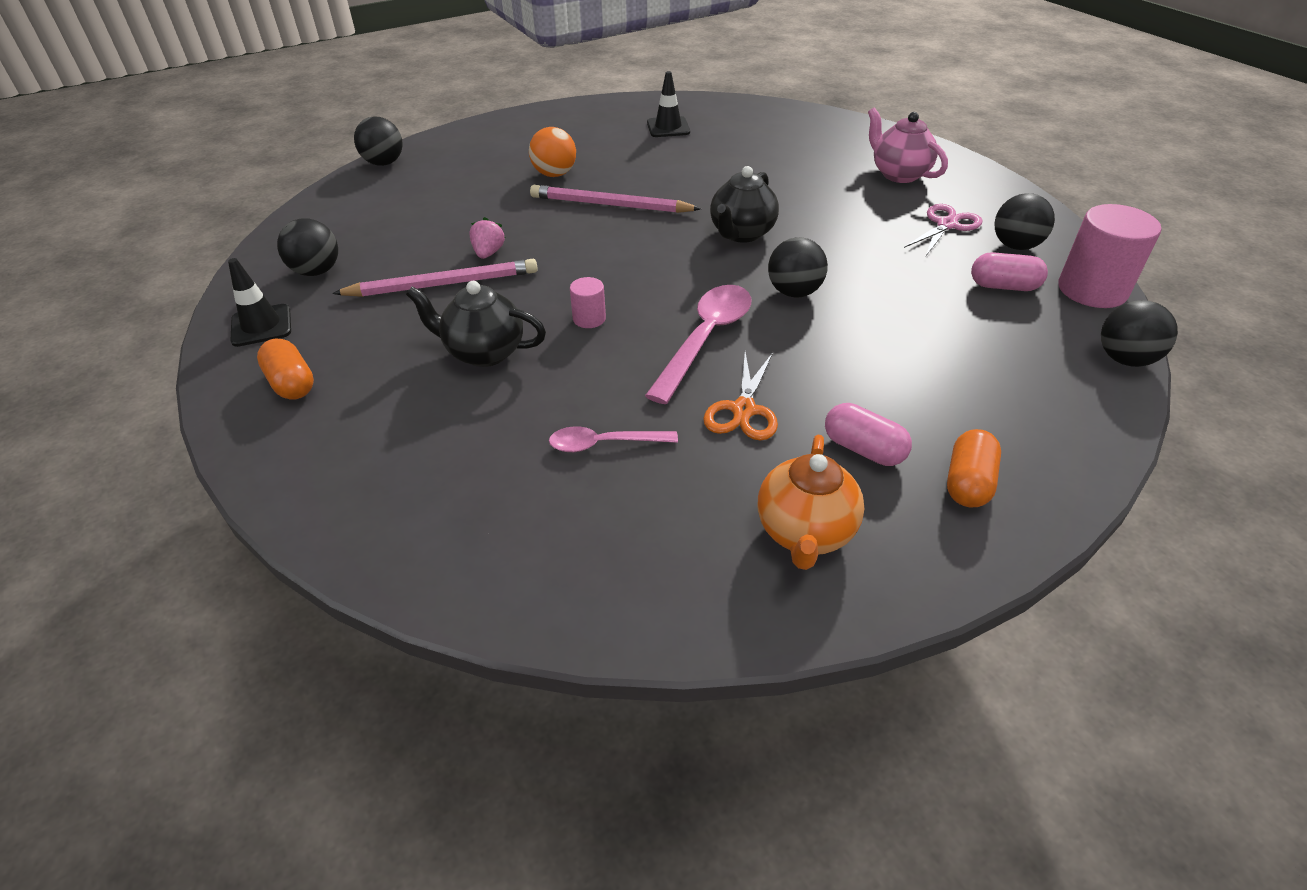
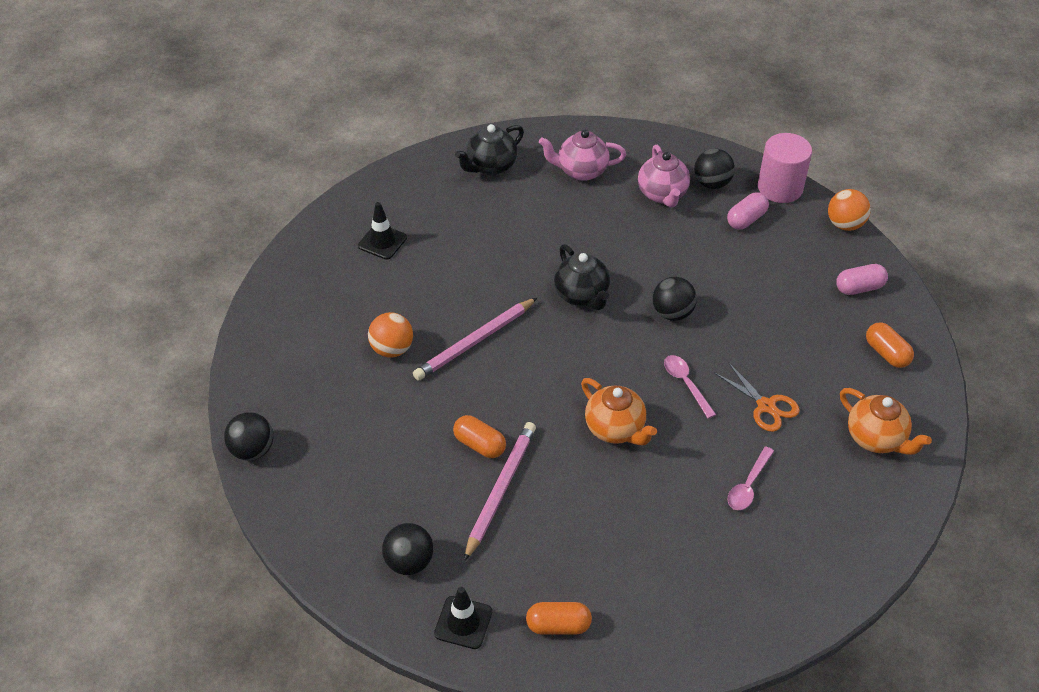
camera: 55 degrees left, 5 degrees up
(484, 352) = (608, 503): black teapot -> black teapot (490, 166)
(488, 253) = (479, 445): pink strawberry -> orange capsule
(589, 319) = (615, 429): pink cylinder -> orange teapot
(705, 339) = (686, 384): pink spoon -> pink spoon, size x0.59
(863, 449) = (834, 376): pink capsule -> pink capsule (859, 288)
(946, 225) = (662, 194): pink scissors -> pink teapot
(1124, 359) = (845, 224): black ball -> orange ball

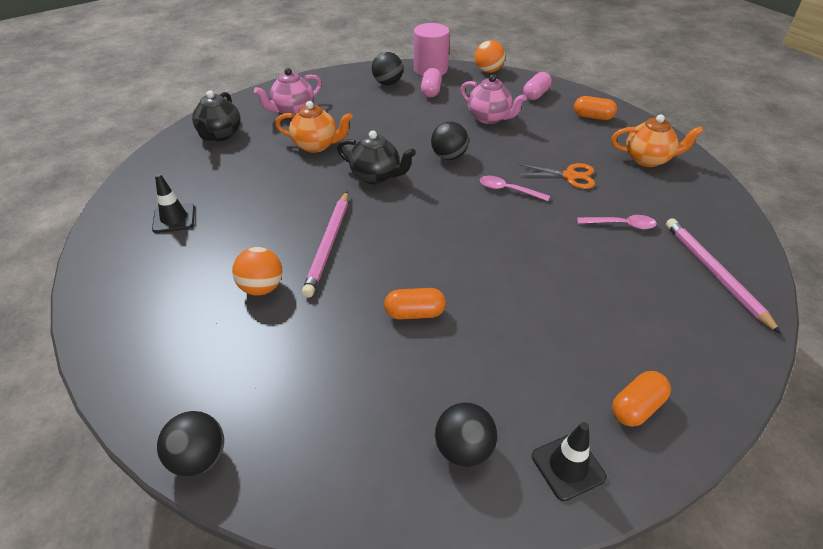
camera: 40 degrees left, 5 degrees down
(500, 490) = (470, 336): pink pencil -> pink pencil (715, 274)
(615, 429) = (499, 242): orange teapot -> orange teapot (316, 145)
(662, 194) = (363, 100): pink teapot -> pink teapot (489, 118)
(748, 485) = (621, 225): pink spoon -> pink spoon turned 75 degrees counterclockwise

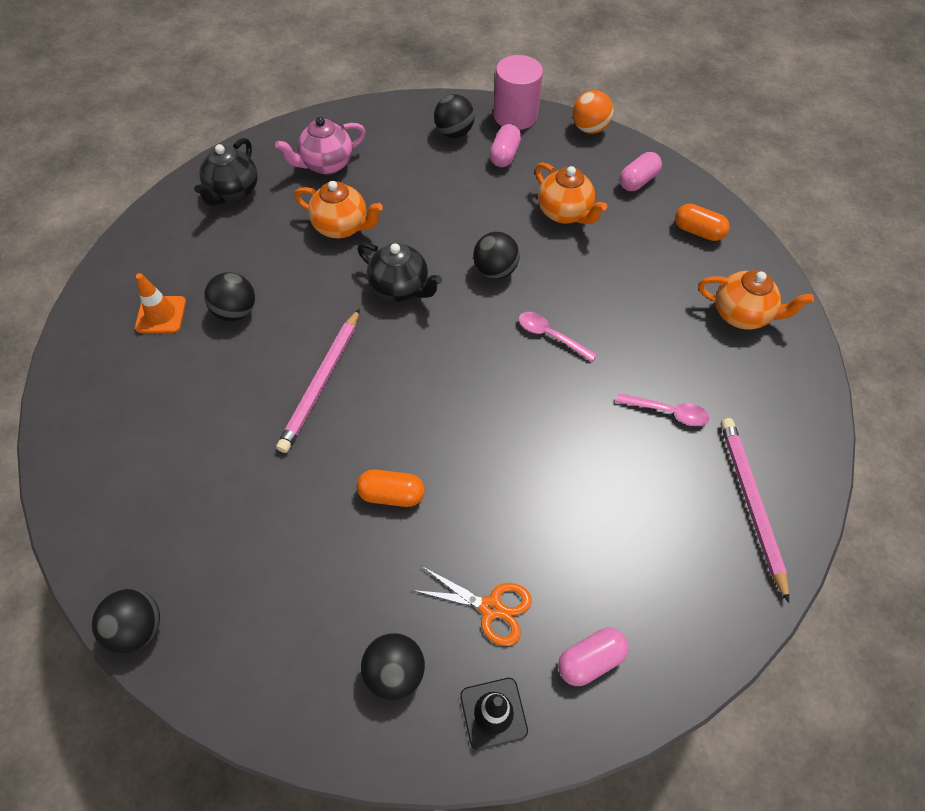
camera: 10 degrees right, 15 degrees up
(174, 218) = (161, 315): black traffic cone -> orange traffic cone
(240, 208) = (236, 311): none -> black ball
(262, 288) = (237, 430): orange ball -> none
(489, 118) = (565, 213): pink teapot -> orange teapot
(570, 176) = (633, 326): orange scissors -> orange scissors (491, 608)
(636, 407) = (590, 660): orange capsule -> pink capsule

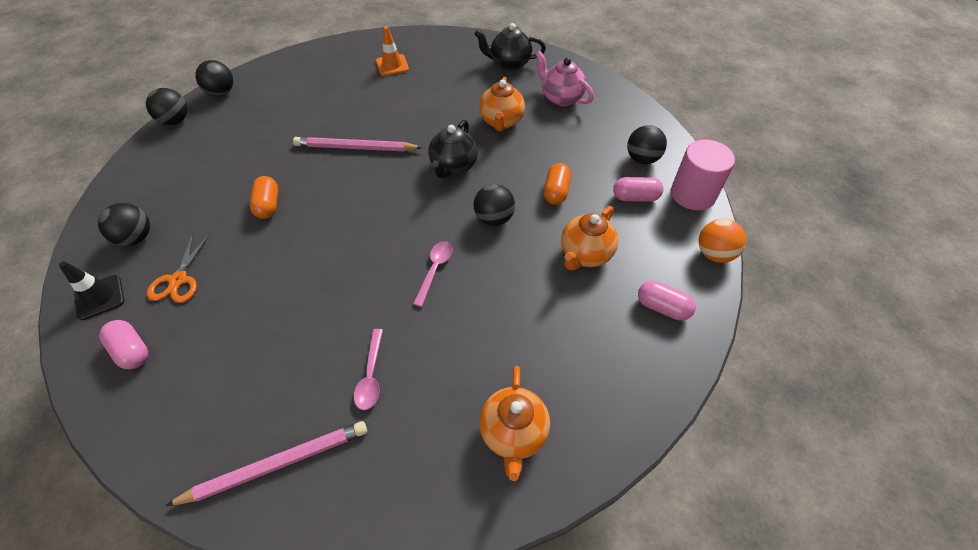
camera: 75 degrees right, 5 degrees down
(236, 311) = (404, 94): black ball -> black ball (221, 92)
(698, 231) = (617, 375): orange capsule -> orange capsule (556, 192)

